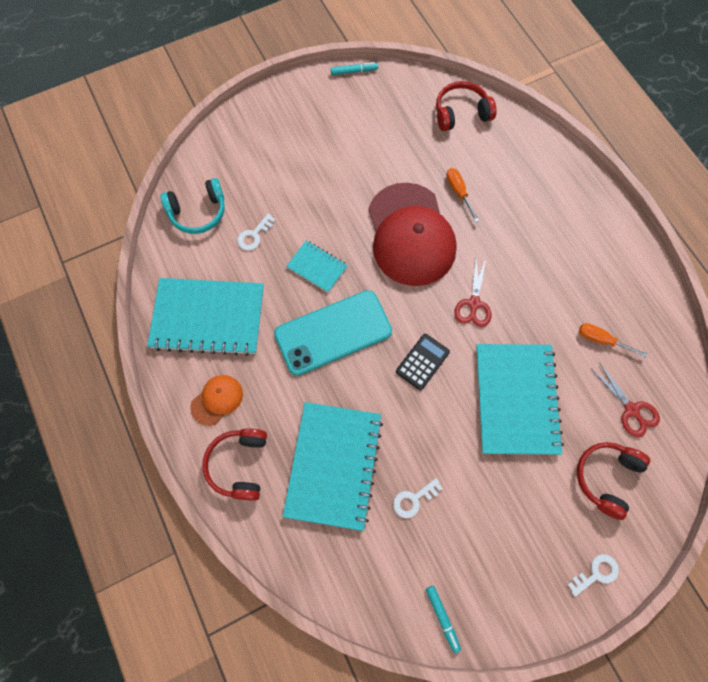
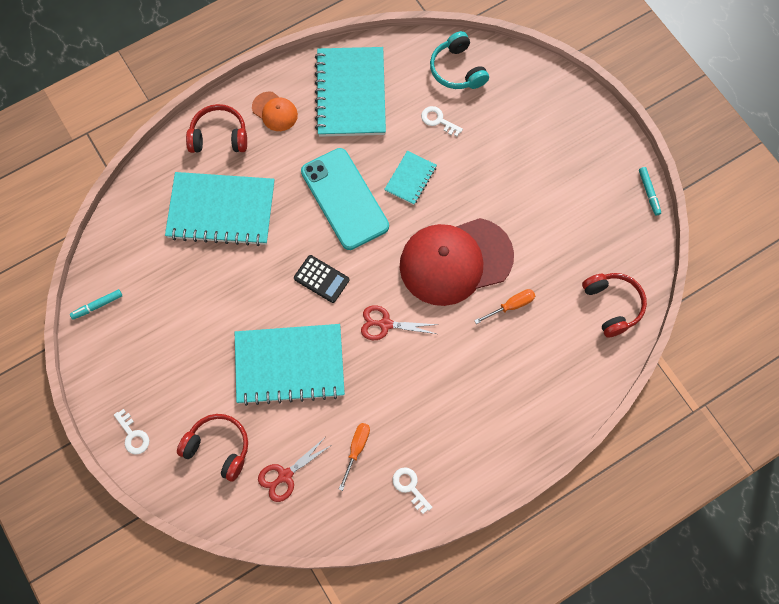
camera: 85 degrees right, 0 degrees up
(413, 499) = (193, 278): white key -> white key (410, 487)

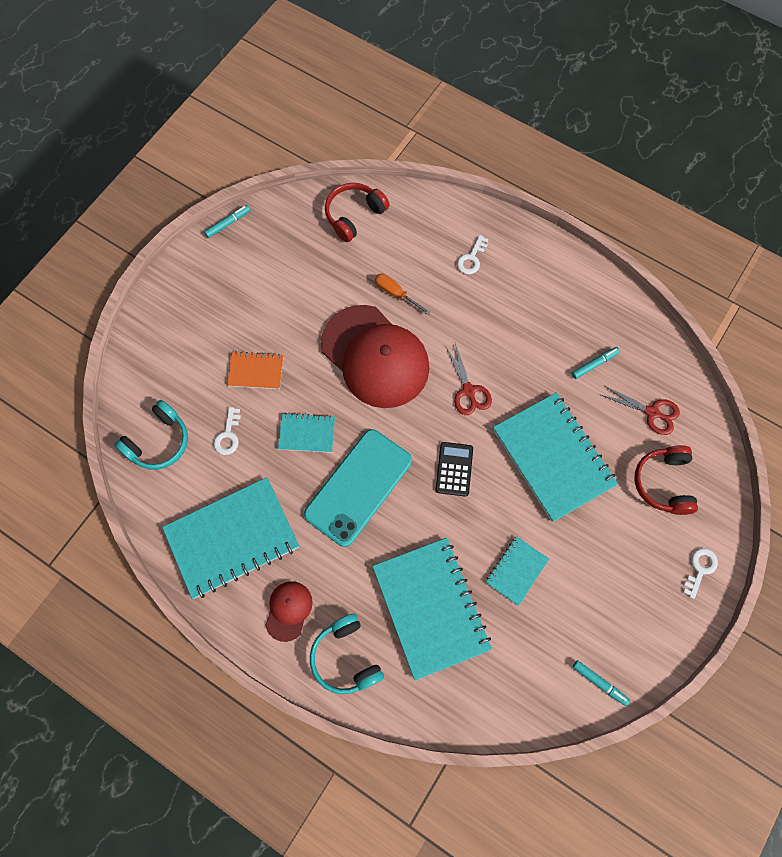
camera: 115 degrees left, 0 degrees up
(213, 287) = (516, 571): none -> turquoise notebook
(219, 136) = (346, 657): red headphones -> turquoise headphones
(275, 111) = (288, 610): orange cap -> red cap
(356, 449) = (594, 364): orange screwdriver -> turquoise marker
(410, 487) = (600, 308): white key -> white key (471, 258)
(486, 161) = (256, 371): none -> orange notebook

